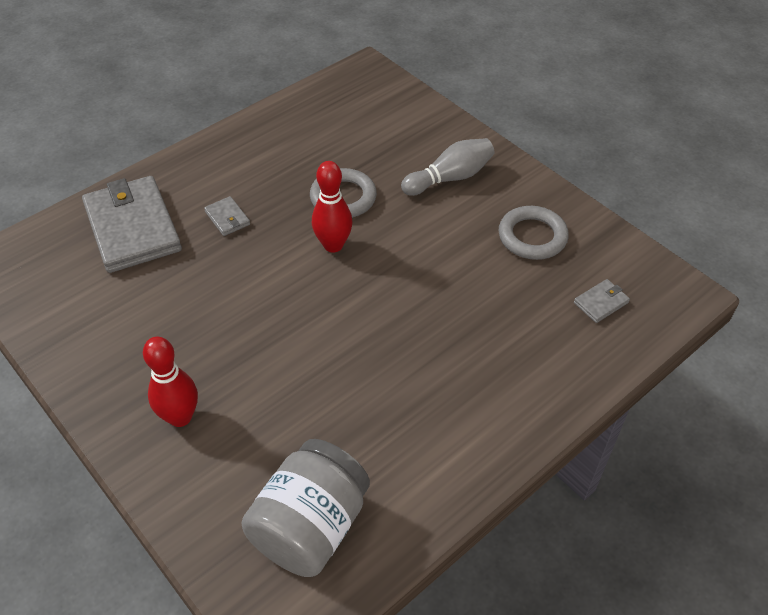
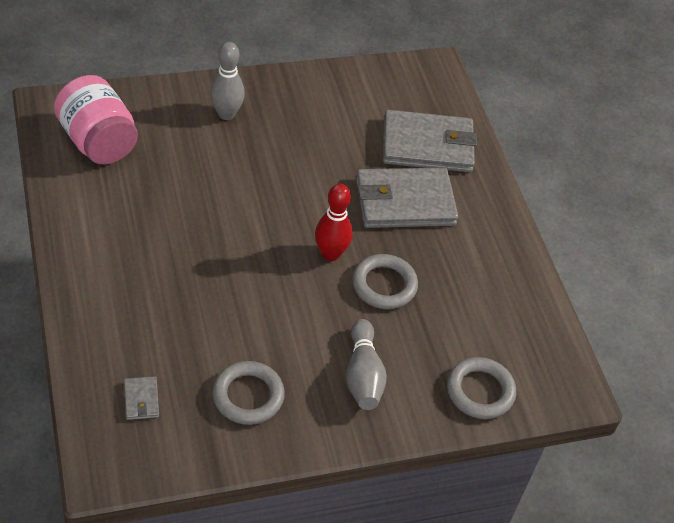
camera: 110 degrees right, 0 degrees up
(180, 417) = (226, 114): red bowling pin -> grey bowling pin
(227, 218) = (404, 202): grey wallet -> grey wallet, size x2.42
(310, 527) = (98, 141): grey jar -> pink jar
(408, 113) = (480, 391): none -> grey ring

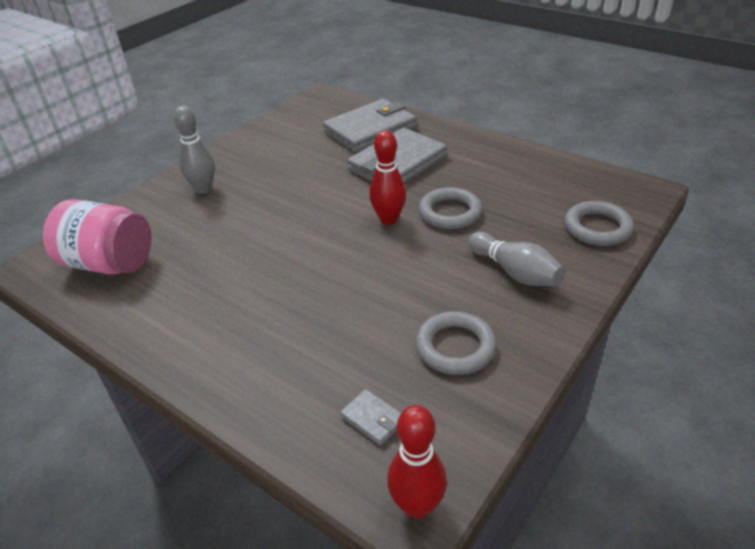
camera: 30 degrees left, 10 degrees down
(107, 470) = (417, 505): none -> red bowling pin

